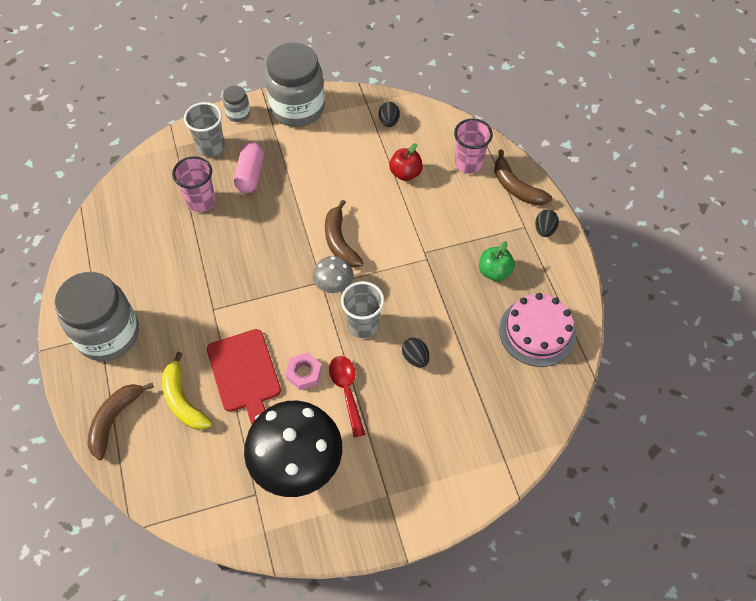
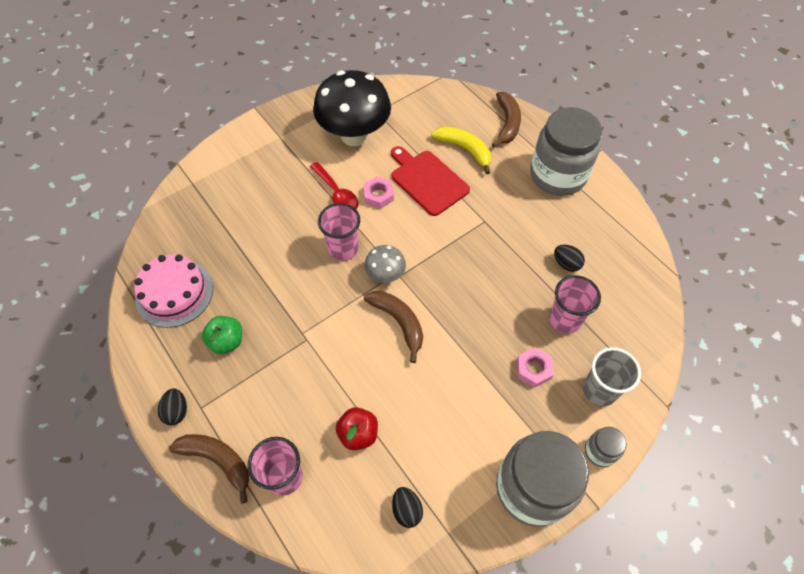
camera: 160 degrees right, 0 degrees up
(250, 175) = (533, 369): pink capsule -> pink nut
(363, 325) = (343, 249): grey cup -> pink cup
(415, 358) = (286, 235): black egg -> black egg (566, 264)

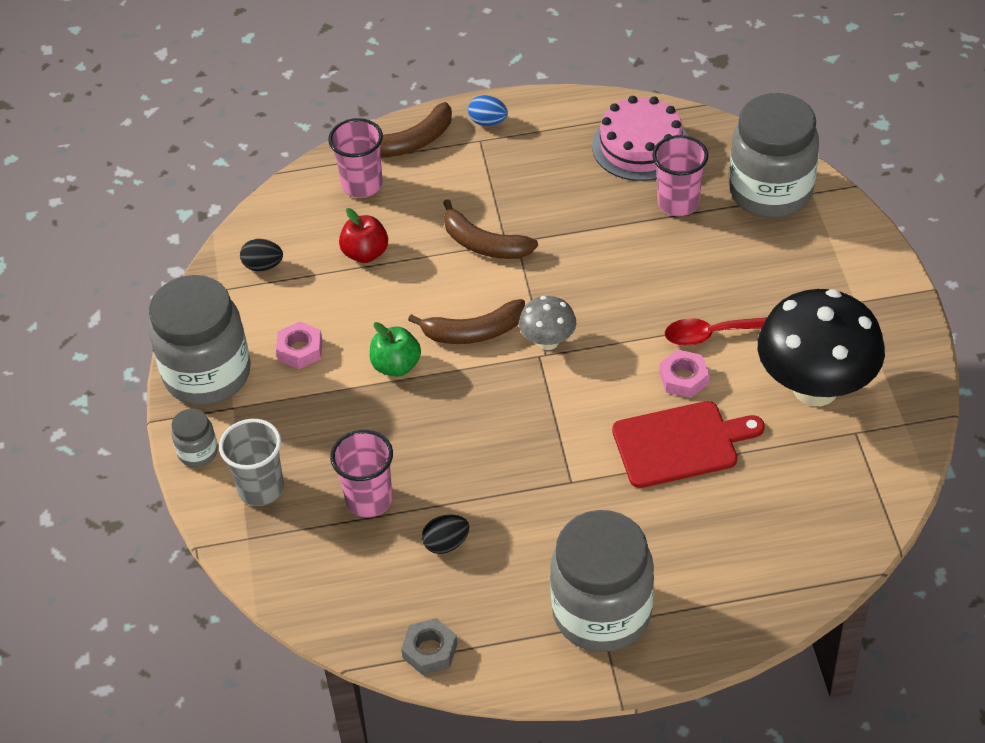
camera: 120 degrees right, 10 degrees down
(176, 411) = (488, 122): black egg -> blue egg
(198, 203) = (770, 192): none -> grey jar
(227, 341) = (547, 176): green apple -> green apple (396, 366)
(343, 249) = (614, 313): pink cup -> pink cup (678, 203)
(465, 149) = (717, 514): yellow banana -> none
(507, 123) = (745, 596): brown banana -> brown banana (484, 244)
(533, 369) = (329, 436): pink nut -> pink nut (300, 350)
(636, 241) = (430, 650): none -> grey nut

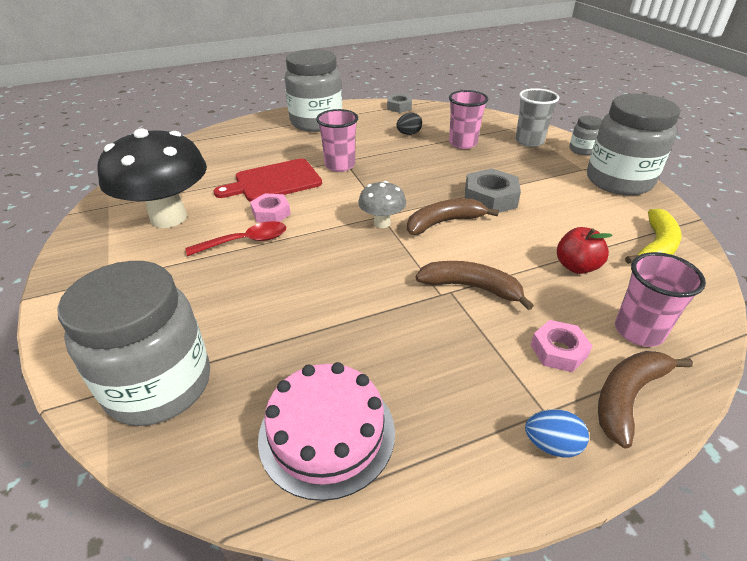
camera: 165 degrees right, 10 degrees down
(263, 266) = (656, 247): black egg -> yellow banana
(300, 350) = (568, 199): pink nut -> pink nut (558, 351)
(396, 366) = (490, 198): green apple -> grey nut
(678, 203) = (275, 355): pink cup -> pink cup (340, 165)

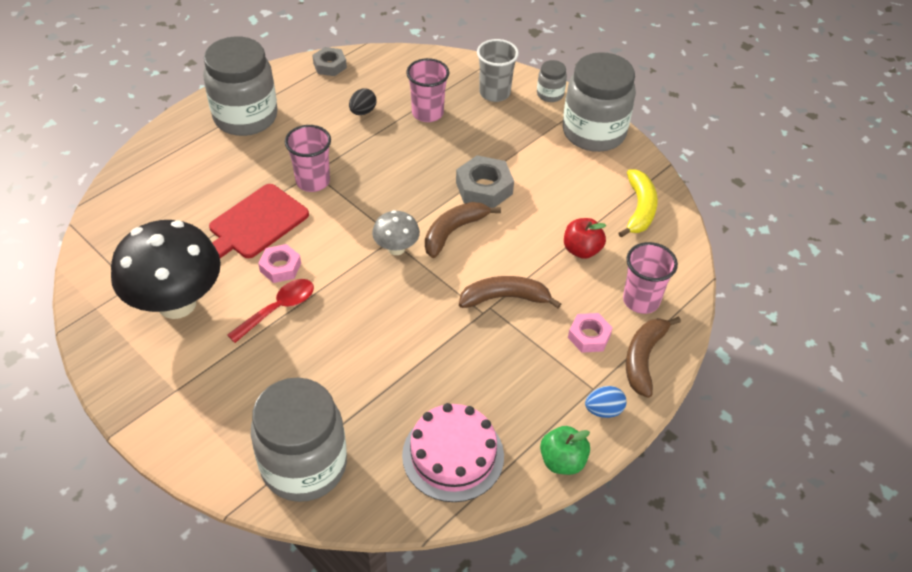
camera: 25 degrees left, 10 degrees up
(468, 494) = (562, 461): none -> green apple

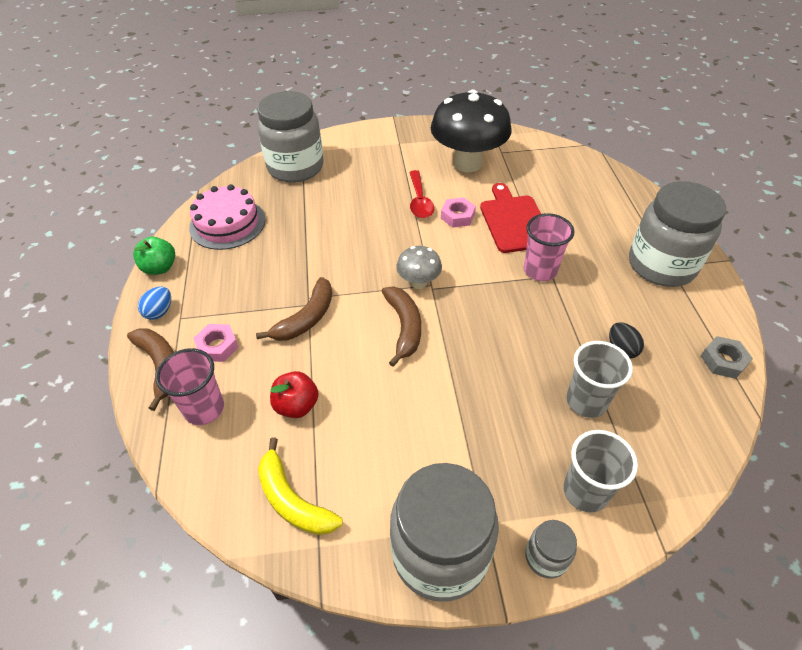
camera: 130 degrees right, 0 degrees up
(427, 113) = (586, 401): pink cup -> grey cup
(484, 188) = (437, 381): grey nut -> none

